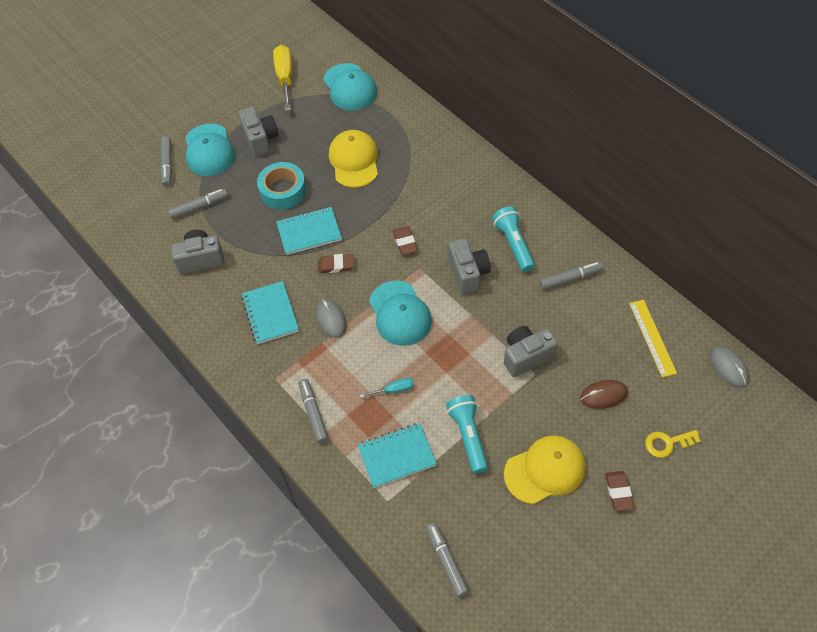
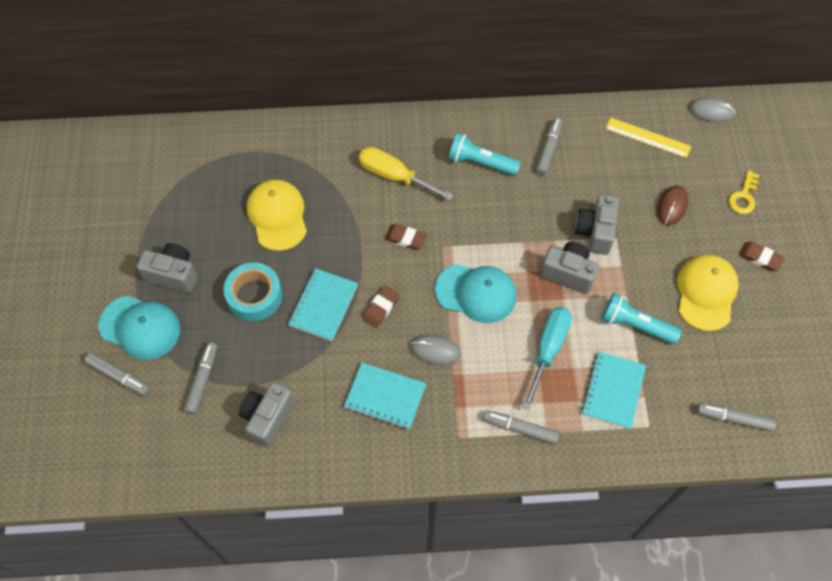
camera: 55 degrees left, 5 degrees up
(285, 78) = (117, 204): yellow screwdriver -> yellow screwdriver (394, 176)
(350, 87) = (187, 161): turquoise cap -> none
(354, 160) = (277, 216): yellow cap -> yellow cap turned 45 degrees clockwise
(394, 390) = (548, 350): turquoise screwdriver -> turquoise screwdriver, size x1.95
(468, 273) = (480, 215): grey camera -> grey camera (568, 273)

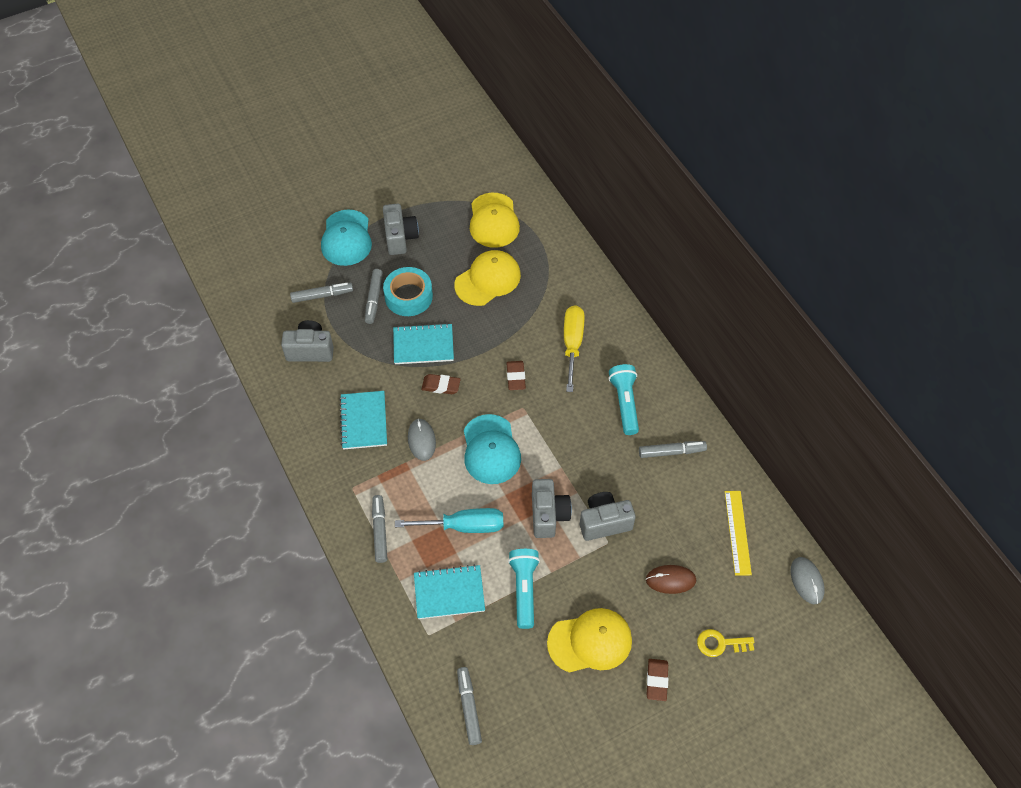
camera: 65 degrees right, 5 degrees down
(119, 376) = (302, 244): grey marker -> grey marker (374, 299)
(207, 181) = (493, 221): none -> yellow cap

